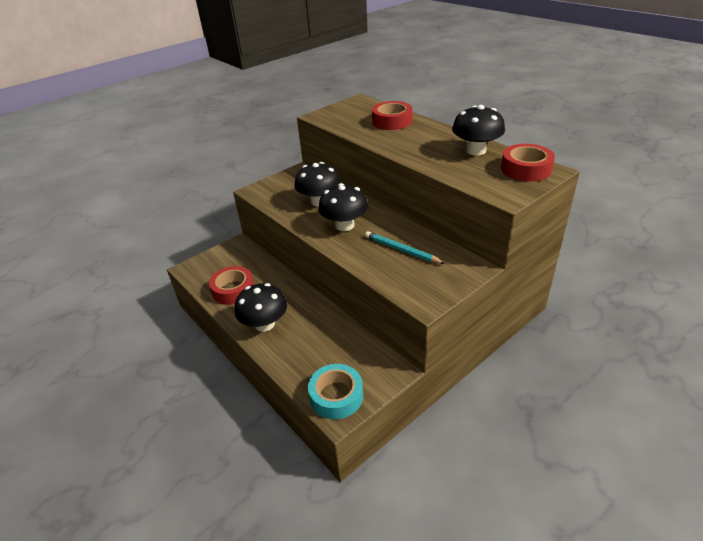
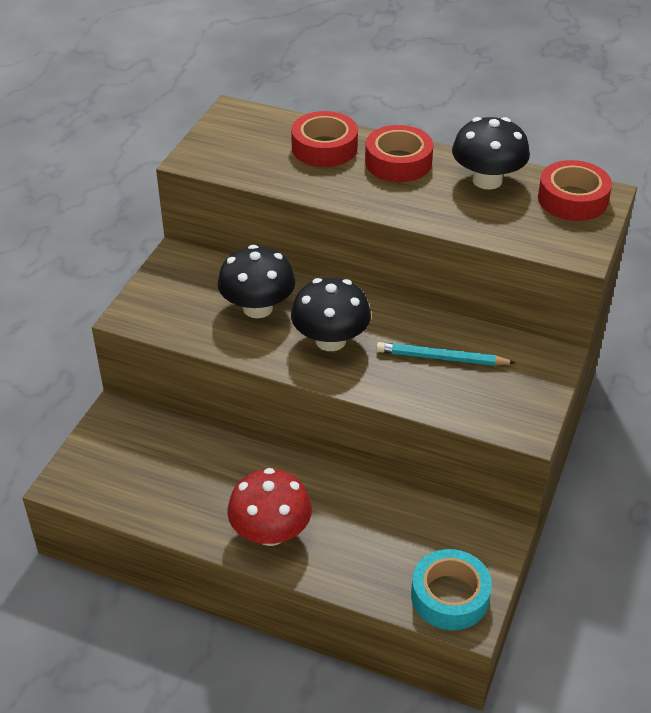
camera: 30 degrees left, 5 degrees up
(233, 290) = (175, 495): red tape -> red tape (398, 162)
(264, 324) = (271, 532): black mushroom -> red mushroom

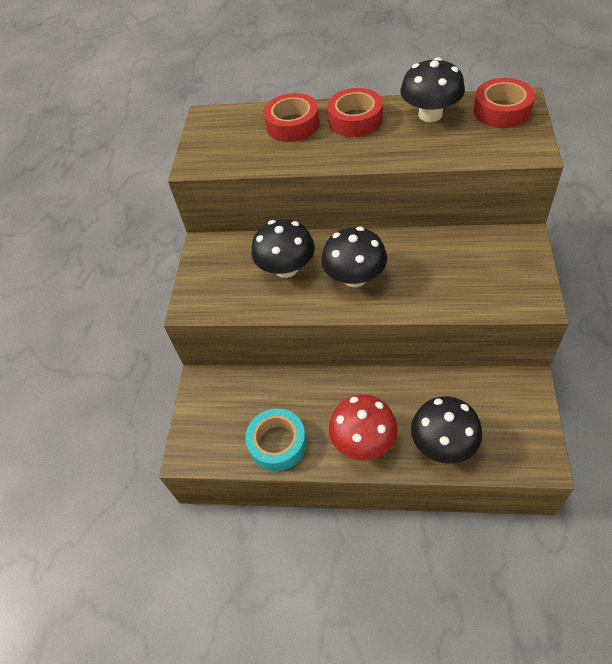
camera: 10 degrees left, 10 degrees up
(362, 564) = (443, 444): none -> black mushroom
(441, 358) = (444, 265): turquoise pencil -> none
(450, 596) = (519, 447): turquoise tape -> turquoise tape (277, 443)

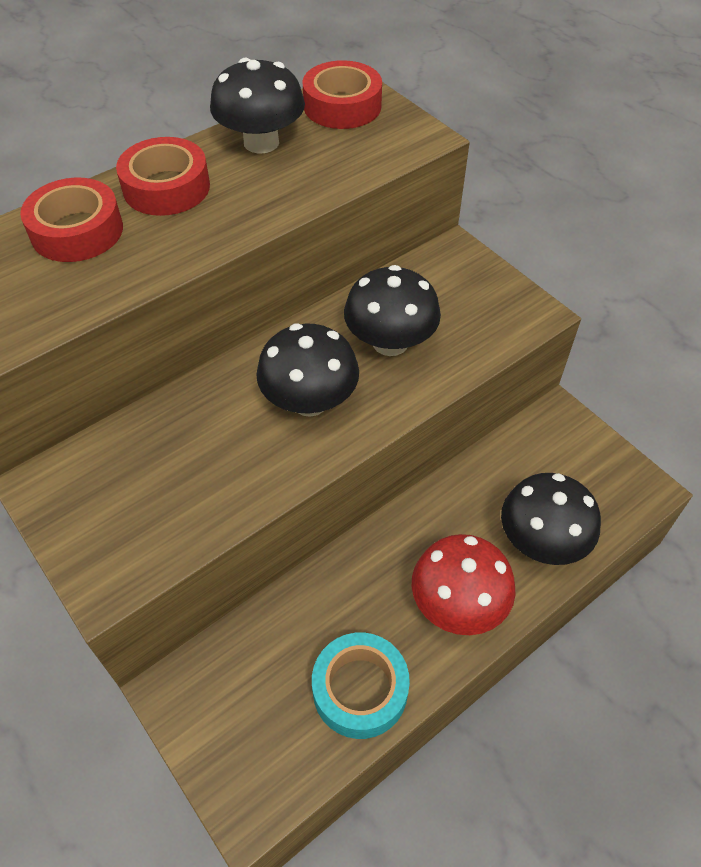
camera: 50 degrees left, 0 degrees up
(286, 268) = (205, 442): black mushroom -> black mushroom (390, 342)

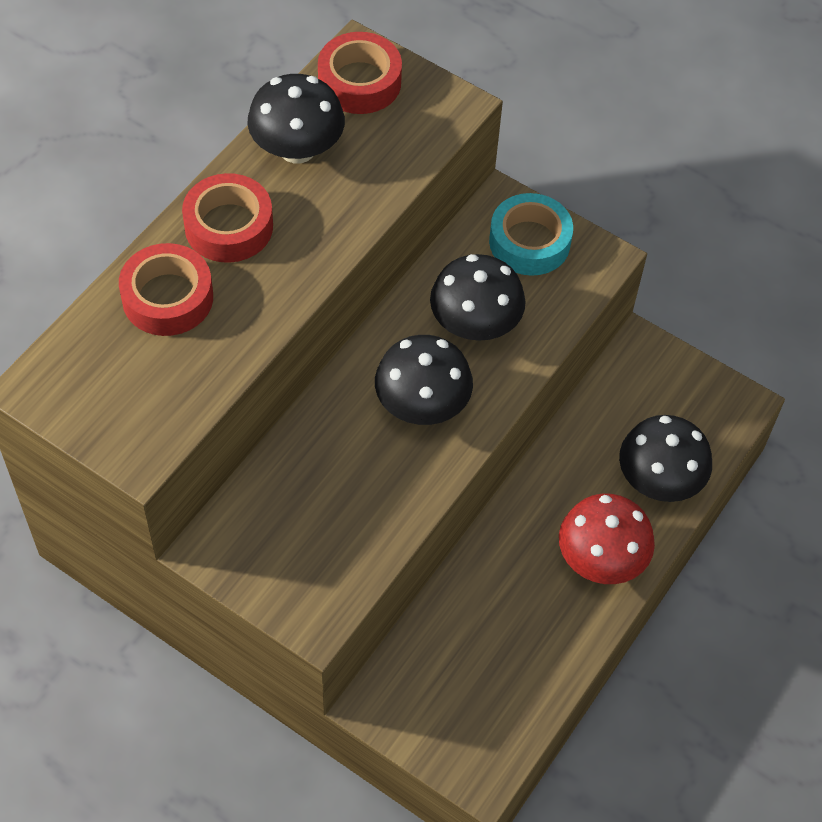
camera: 20 degrees left, 5 degrees up
(360, 689) = (539, 656): turquoise tape -> turquoise tape (529, 242)

